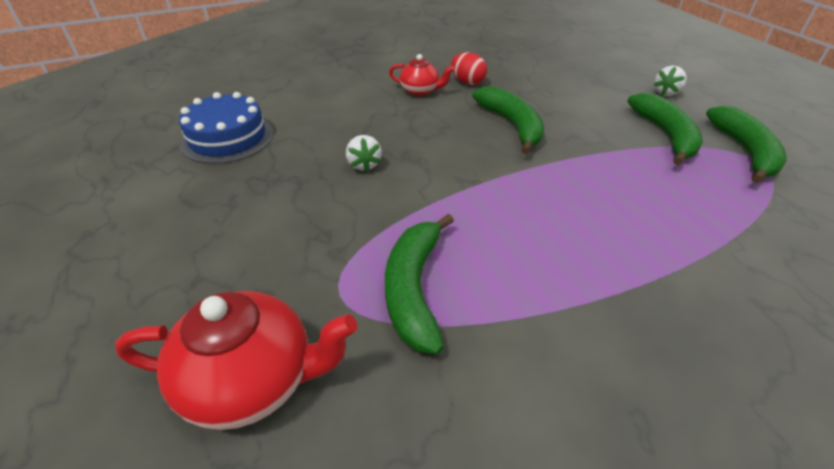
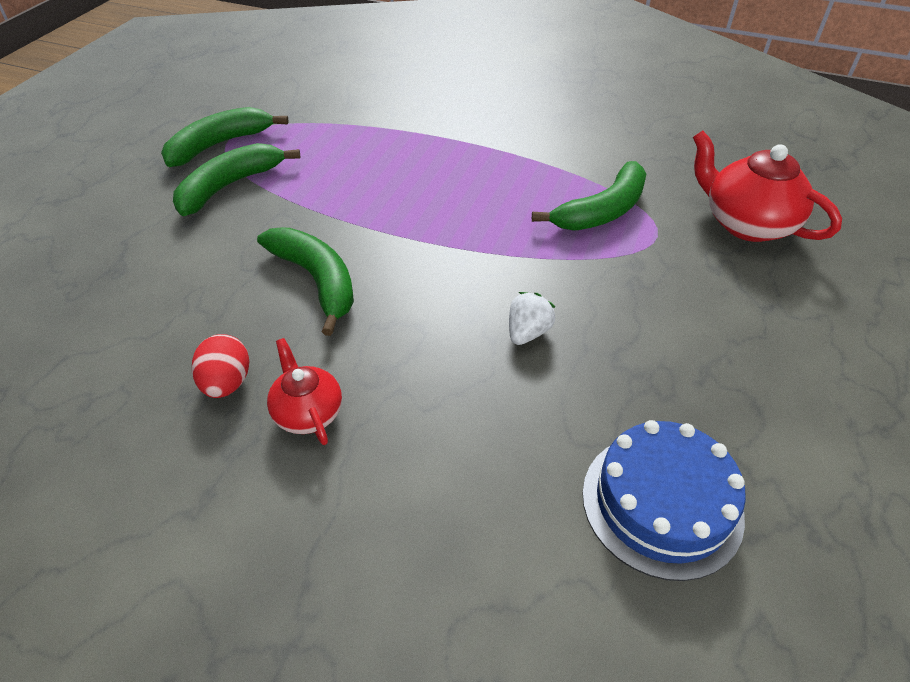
camera: 135 degrees left, 5 degrees up
(512, 125) = (316, 280): green banana -> green banana turned 120 degrees clockwise
(666, 92) = (107, 214): white strawberry -> none

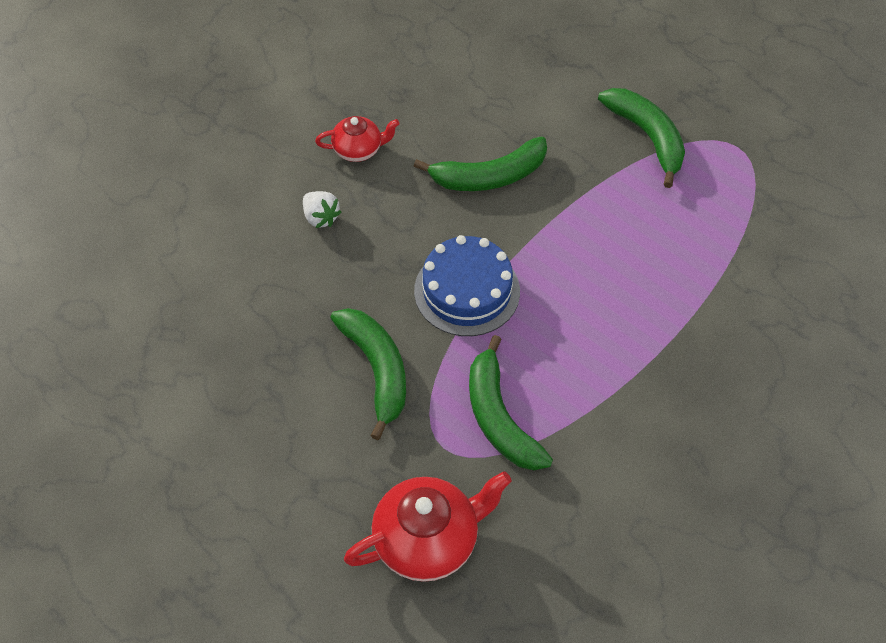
camera: 110 degrees right, 10 degrees up
(219, 145) = (725, 136): green banana -> green banana (377, 370)
(227, 383) = (405, 112): red egg -> none
(527, 332) = (370, 295): white strawberry -> white strawberry (320, 217)
(661, 503) = (193, 312): blue cake -> blue cake (467, 291)

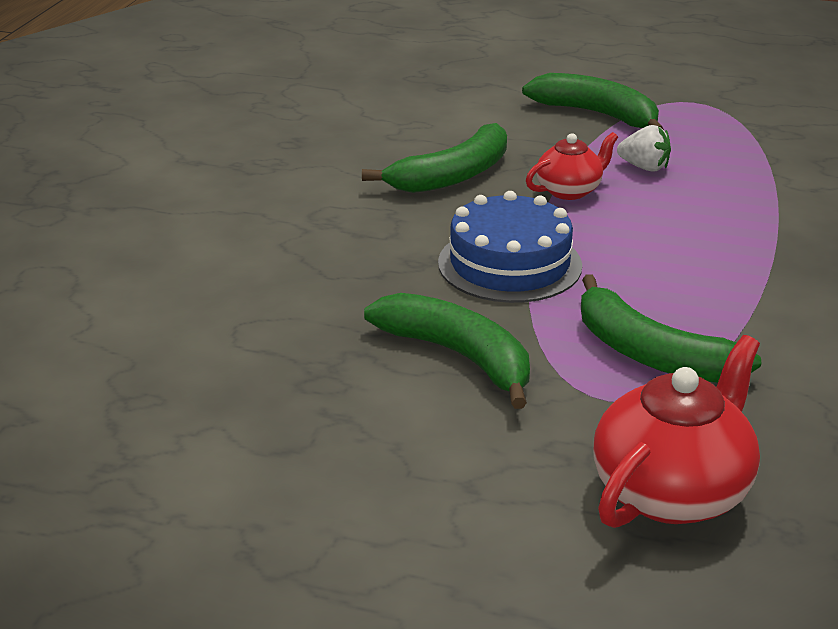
camera: 25 degrees left, 25 degrees down
(320, 217) = (273, 251): white strawberry -> white strawberry (644, 167)
(358, 150) = (277, 190): red teapot -> red teapot (569, 190)

